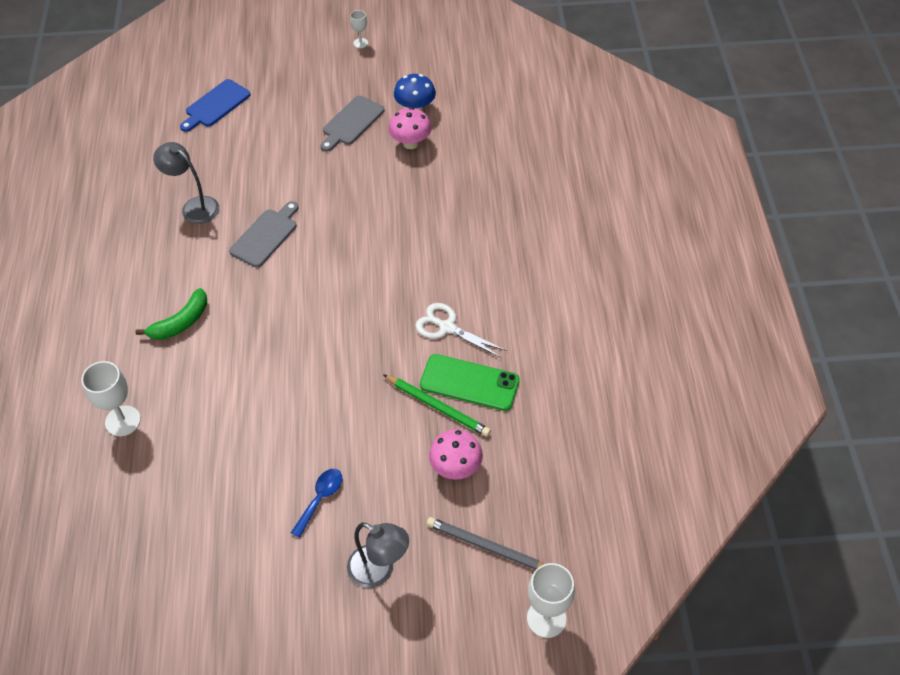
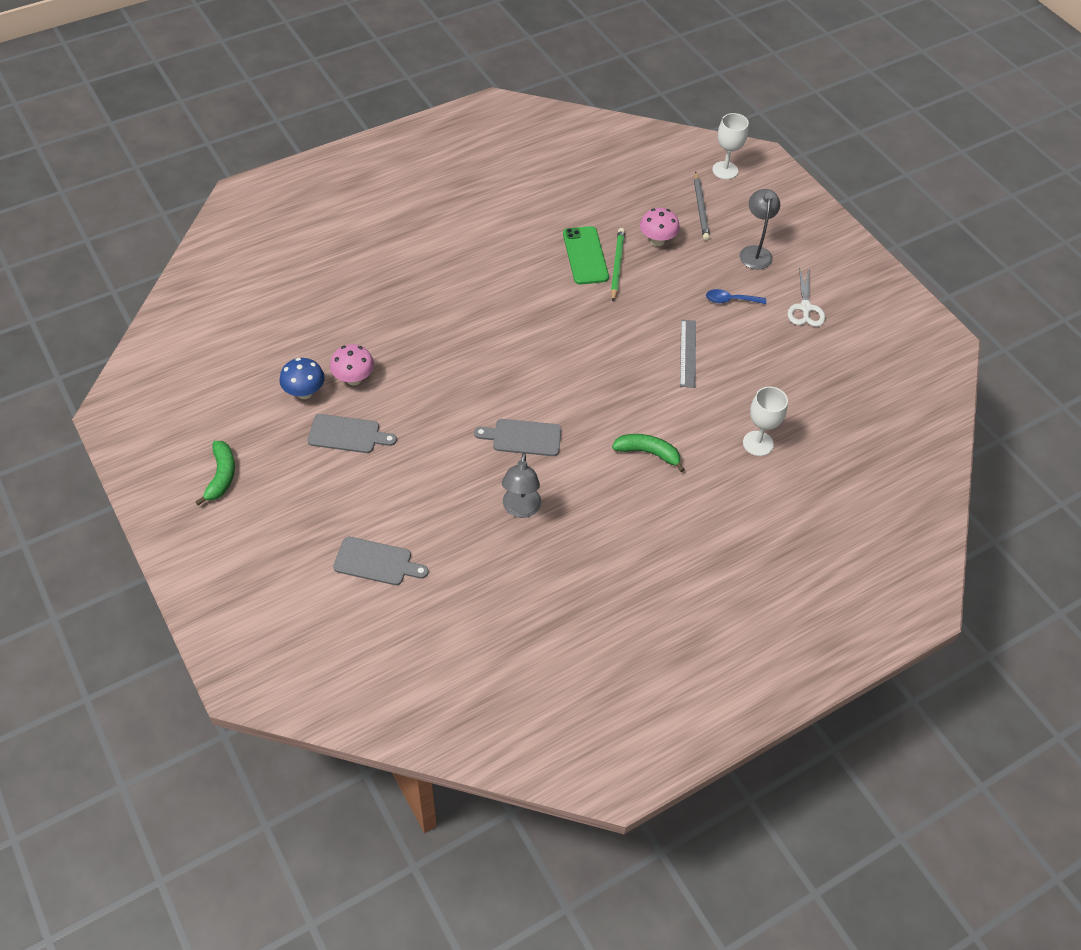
camera: 120 degrees left, 0 degrees up
(216, 105) = (376, 562): blue cutting board -> grey cutting board
(273, 416) = (688, 353): none -> grey ruler
(360, 43) = (221, 476): white goblet -> green banana
(447, 327) = (544, 284): white scissors -> white scissors (805, 308)

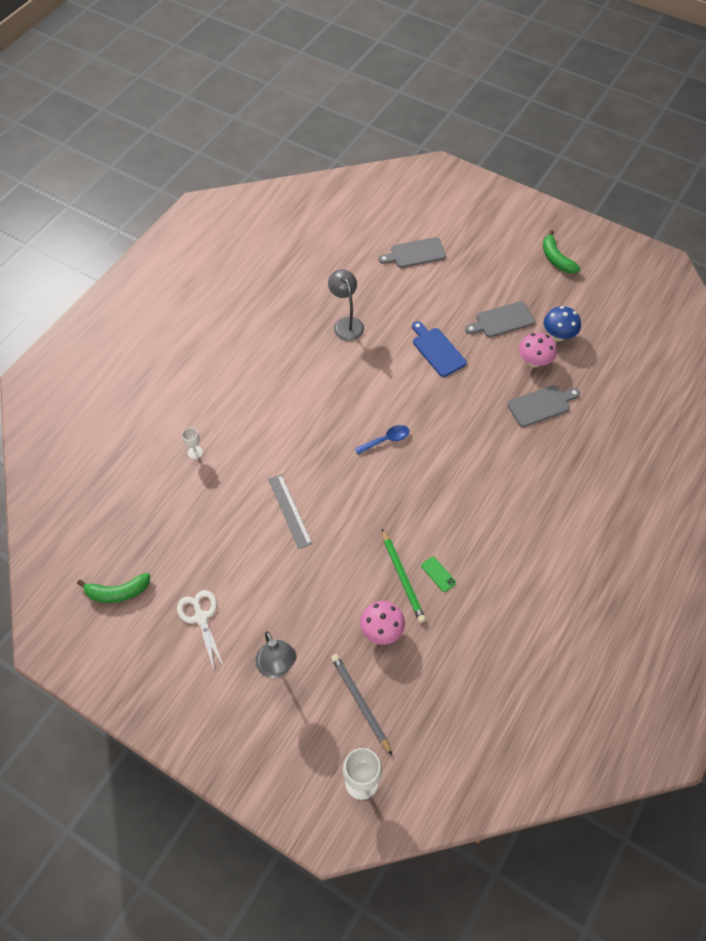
camera: 155 degrees right, 5 degrees up
(443, 434) = (437, 350): none -> blue cutting board
(523, 437) = (378, 374): grey cutting board -> grey cutting board (541, 405)
(585, 255) = (438, 574): green phone -> green phone, size x0.46
(648, 453) = (278, 405): green banana -> green banana (118, 592)
(730, 300) = (276, 590): blue spoon -> blue spoon (386, 440)
(758, 443) = (195, 452): white goblet -> white goblet, size x0.55

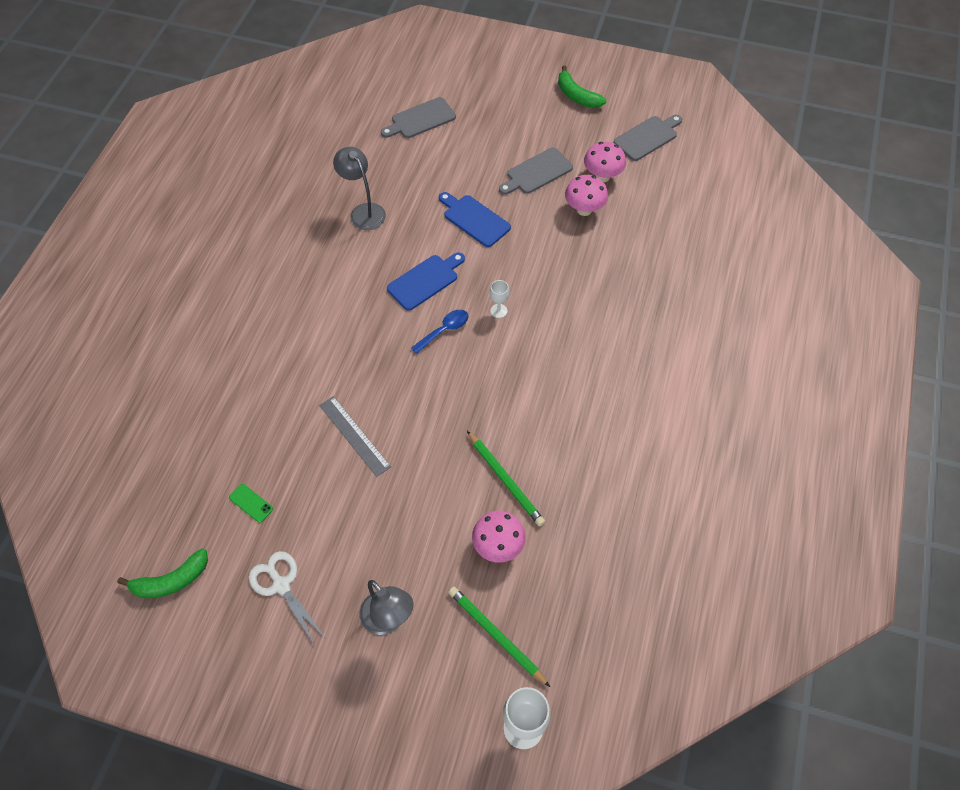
camera: 15 degrees left, 0 degrees up
(195, 452) = (224, 394): white goblet -> white goblet (498, 311)
(360, 702) = (496, 635): grey pencil -> green pencil
(381, 394) = (425, 281): none -> blue cutting board
(438, 574) = (544, 466): green phone -> green phone (251, 503)
(541, 405) = (605, 255): grey cutting board -> grey cutting board (647, 137)
(558, 335) = (602, 176): blue mushroom -> pink mushroom

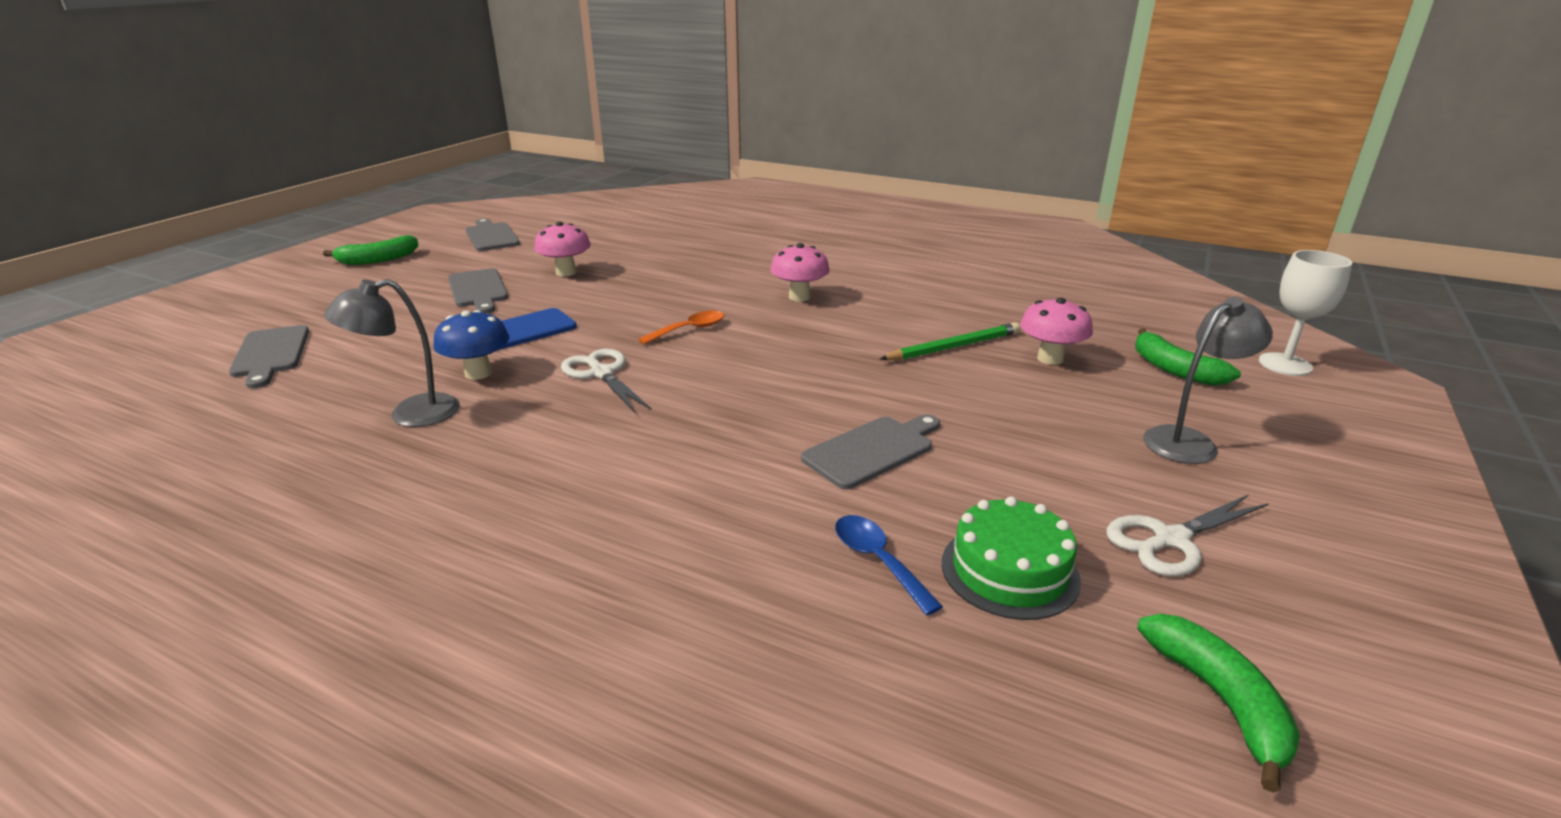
camera: 80 degrees left, 30 degrees down
(251, 503) = (1009, 571): green phone -> green cake
(354, 436) = (872, 450): grey ruler -> grey cutting board
(414, 221) = (478, 373): none -> blue mushroom
(425, 281) = (602, 373): blue cutting board -> white scissors
(444, 330) = (702, 366): blue spoon -> blue spoon (878, 561)
(496, 635) = (1174, 369): green pencil -> green banana
(498, 311) = (689, 330): white goblet -> orange spoon
(602, 176) = (524, 260): pink mushroom -> pink mushroom (799, 297)

